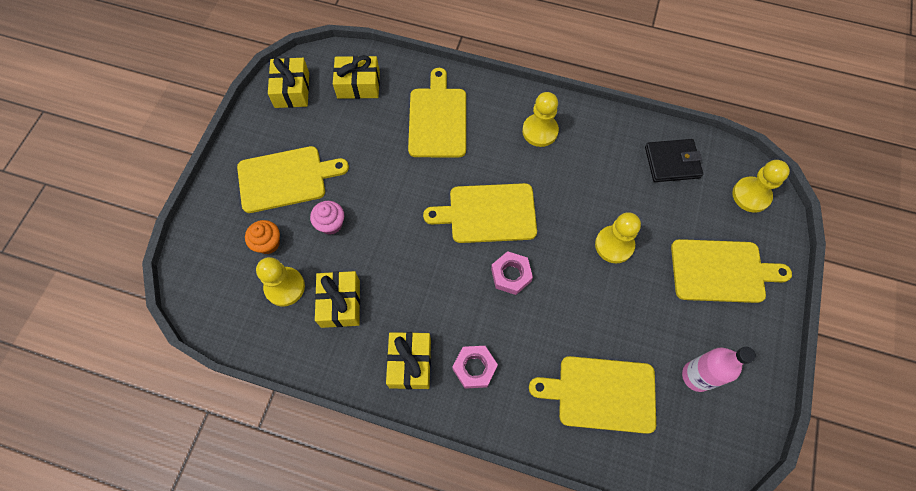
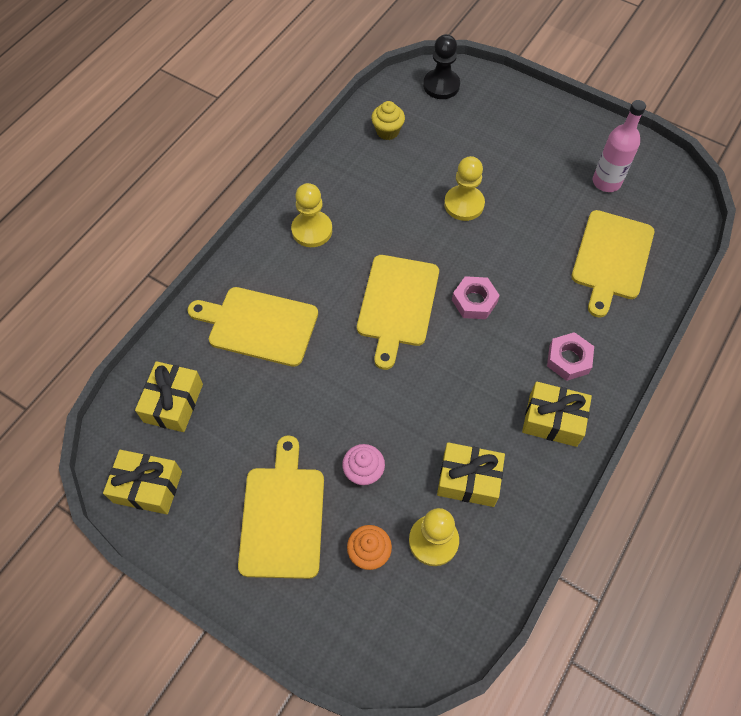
camera: 75 degrees left, 5 degrees down
(672, 162) = (387, 131): black wallet -> yellow cupcake
(721, 271) = (511, 132): yellow cutting board -> none
(751, 195) = (441, 85): yellow pawn -> black pawn

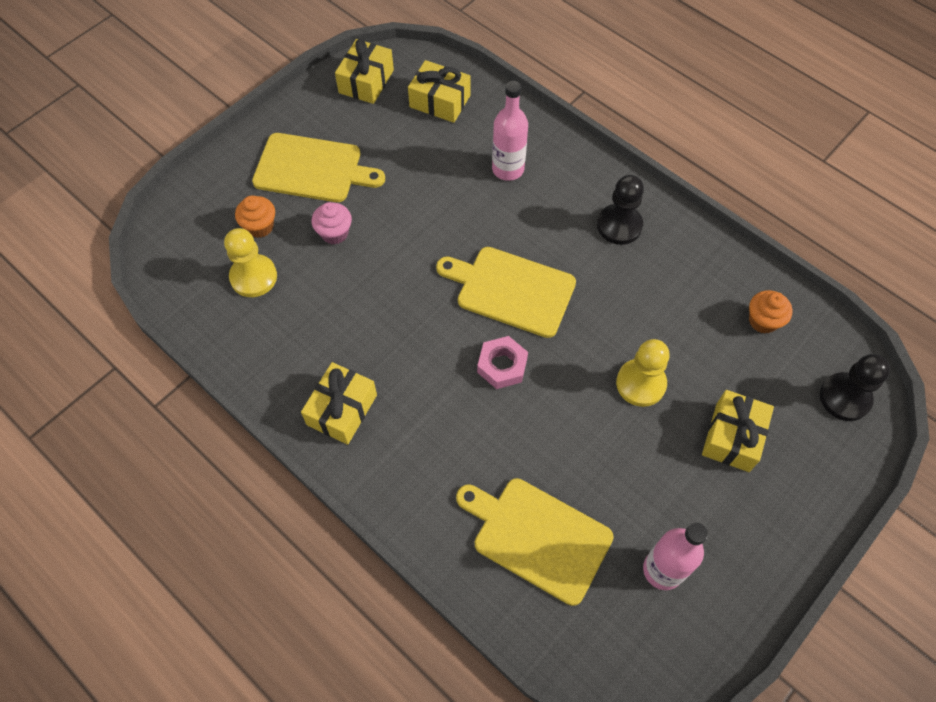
camera: 100 degrees right, 0 degrees up
(259, 325) = (508, 169): yellow cutting board -> pink bottle
(312, 230) = (619, 225): yellow pawn -> black pawn
(387, 131) = (763, 321): yellow cupcake -> orange cupcake
(468, 479) = (301, 317): yellow gift -> yellow gift (732, 437)
(568, 359) = (409, 445): pink nut -> none

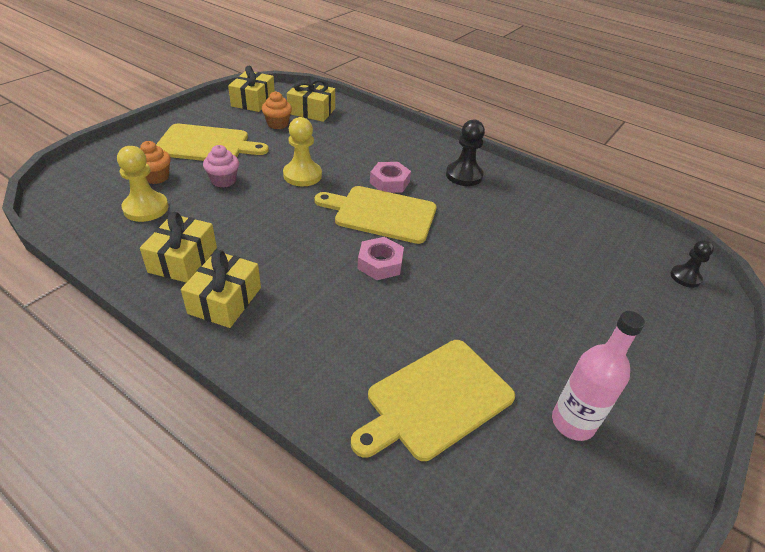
camera: 10 degrees left, 20 degrees down
(508, 169) = (369, 145): pink bottle -> none
(526, 237) = (389, 182): none -> pink nut
(537, 537) = (436, 400): yellow cutting board -> yellow cutting board turned 60 degrees counterclockwise
(640, 383) = (508, 272): yellow pawn -> yellow pawn (302, 175)
(732, 437) = (601, 308): yellow gift -> yellow gift (183, 260)
(763, 321) = (597, 229): orange cupcake -> orange cupcake (277, 124)
(845, 398) = (685, 277): black pawn -> black pawn, size x0.65

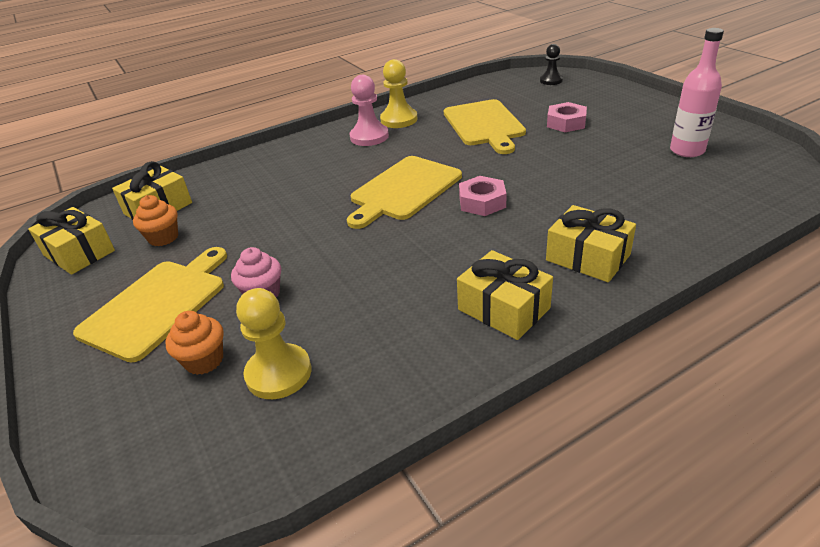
camera: 60 degrees left, 5 degrees down
(183, 260) = (415, 340): yellow gift -> yellow gift (588, 257)
(302, 175) = (297, 231): yellow pawn -> yellow pawn (399, 120)
(389, 182) = (352, 177): pink nut -> pink nut (566, 123)
(436, 400) = (662, 201): yellow cutting board -> yellow cutting board (484, 125)
(464, 175) = (369, 137): black pawn -> pink pawn

